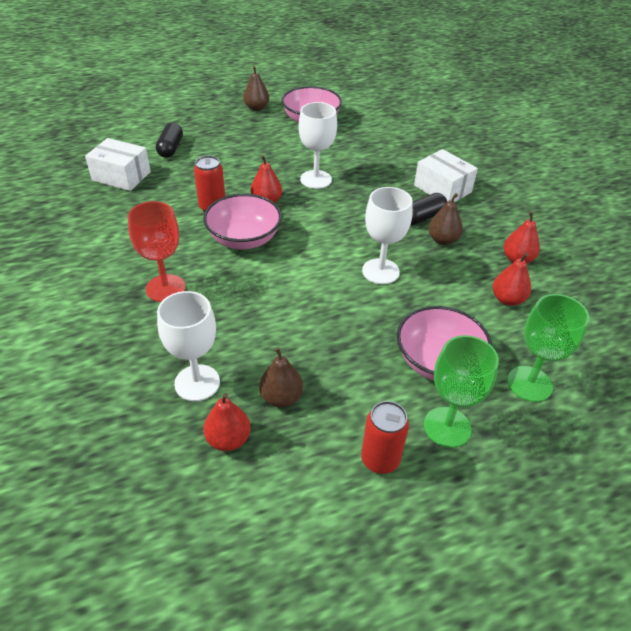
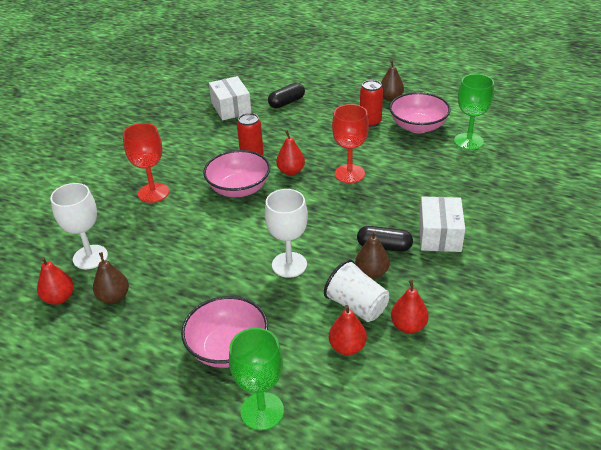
camera: 50 degrees right, 5 degrees down
(316, 179) = (349, 174): white goblet -> red goblet
(380, 459) = (105, 372): red can -> red can (370, 122)
(447, 427) = (168, 389): green goblet -> green goblet (468, 141)
(469, 268) = (357, 306): none -> white cup

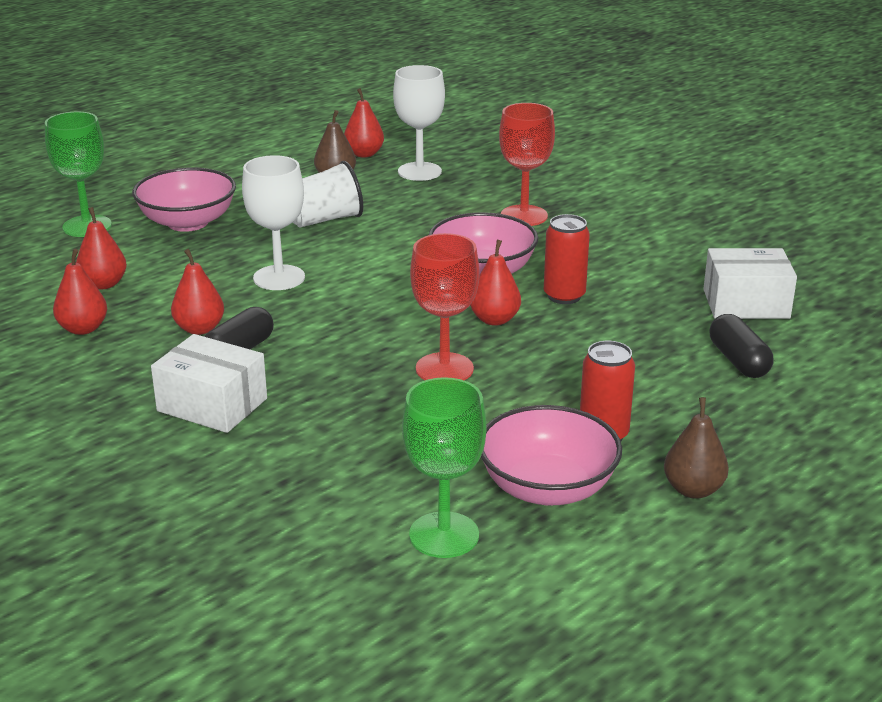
camera: 110 degrees right, 10 degrees down
(357, 306) = (156, 304): white cup -> white cup (324, 220)
(371, 273) = (199, 329): brown pear -> red pear

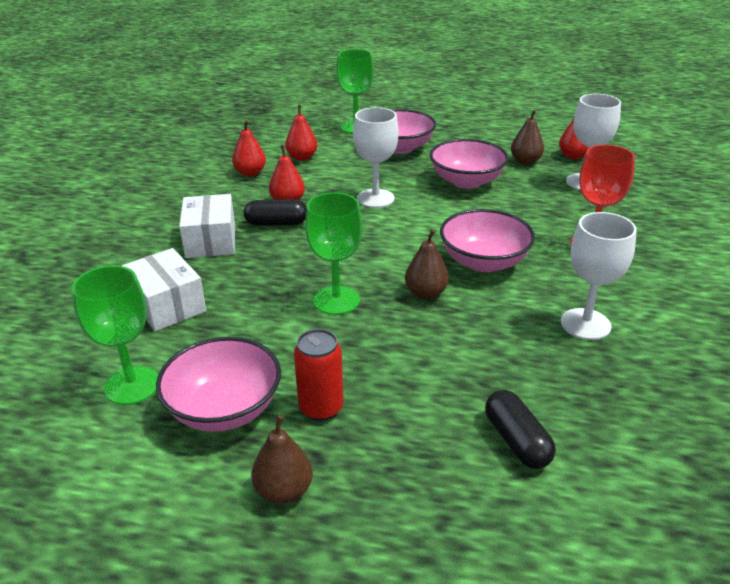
camera: 55 degrees right, 5 degrees up
(324, 220) = (466, 181): white cup -> pink bowl
(444, 369) = (336, 300): red goblet -> green goblet
(494, 320) = (426, 293): red pear -> brown pear
(564, 296) = (500, 309): red can -> none
(631, 270) = (585, 324): none -> white goblet
(738, 361) = (516, 441): black capsule -> black capsule turned 60 degrees counterclockwise
(746, 304) = (621, 408): white box -> white box (167, 305)

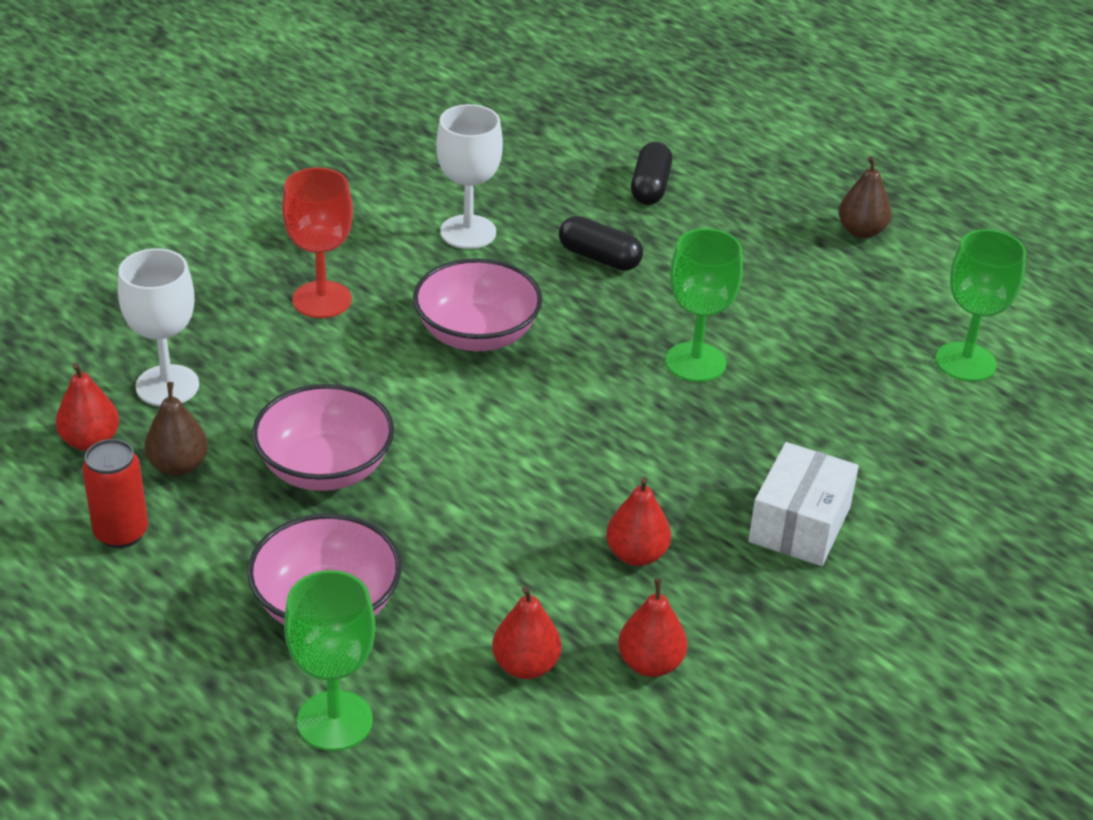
camera: 150 degrees left, 5 degrees up
(167, 305) = (899, 441): white box -> none
(224, 409) = (882, 305): pink bowl -> none
(276, 223) = (684, 516): black capsule -> black capsule (599, 258)
(321, 408) = (792, 270): red can -> red can (121, 533)
(375, 198) = (498, 498): white goblet -> none
(426, 293) = (588, 327): brown pear -> none

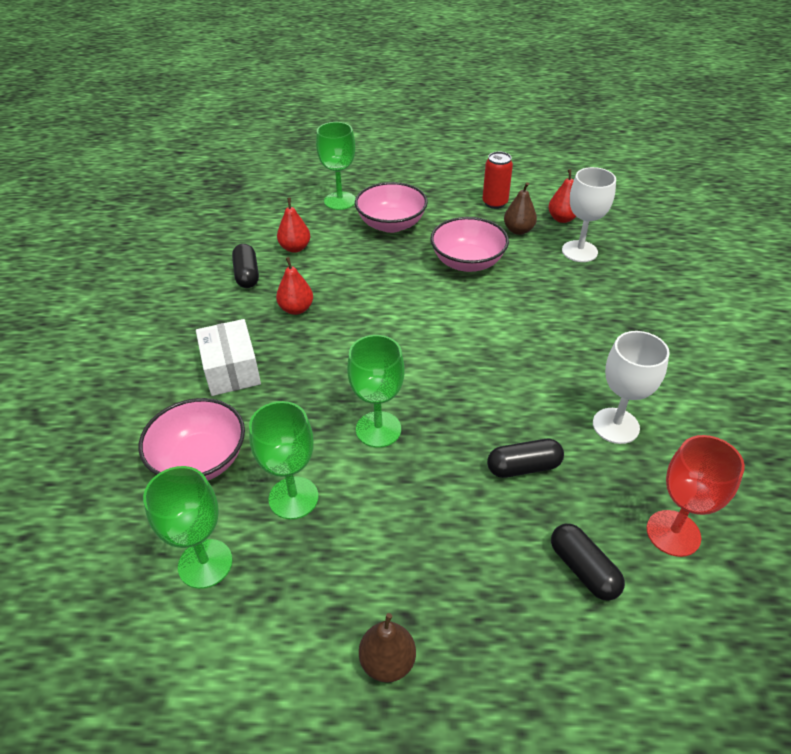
camera: 140 degrees right, 5 degrees up
(322, 300) = (601, 328): red goblet -> red goblet (673, 533)
(477, 334) = (507, 362): pink bowl -> pink bowl (200, 460)
(650, 664) = (247, 275): red pear -> black capsule
(841, 360) = (293, 498): none -> green goblet

